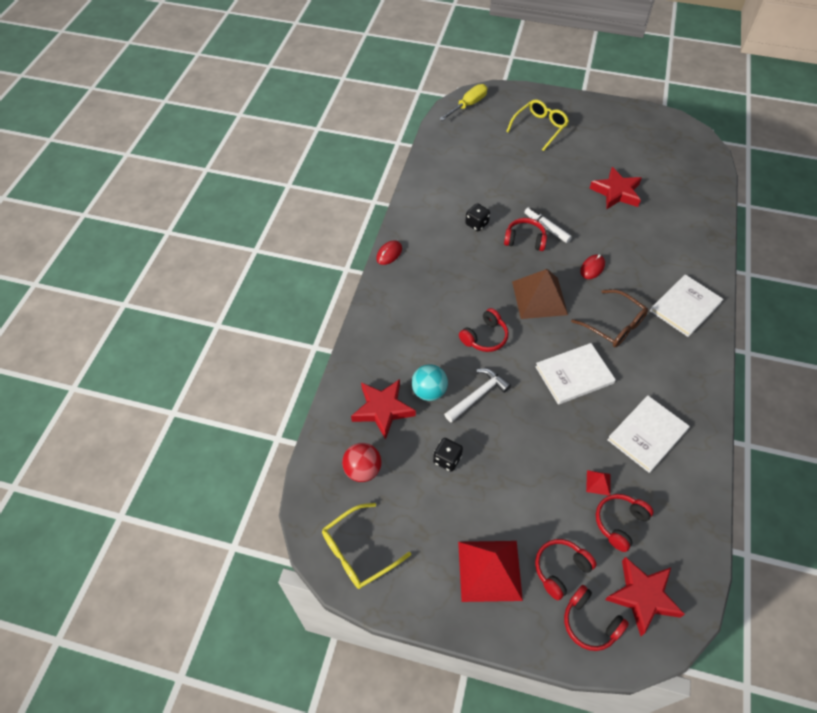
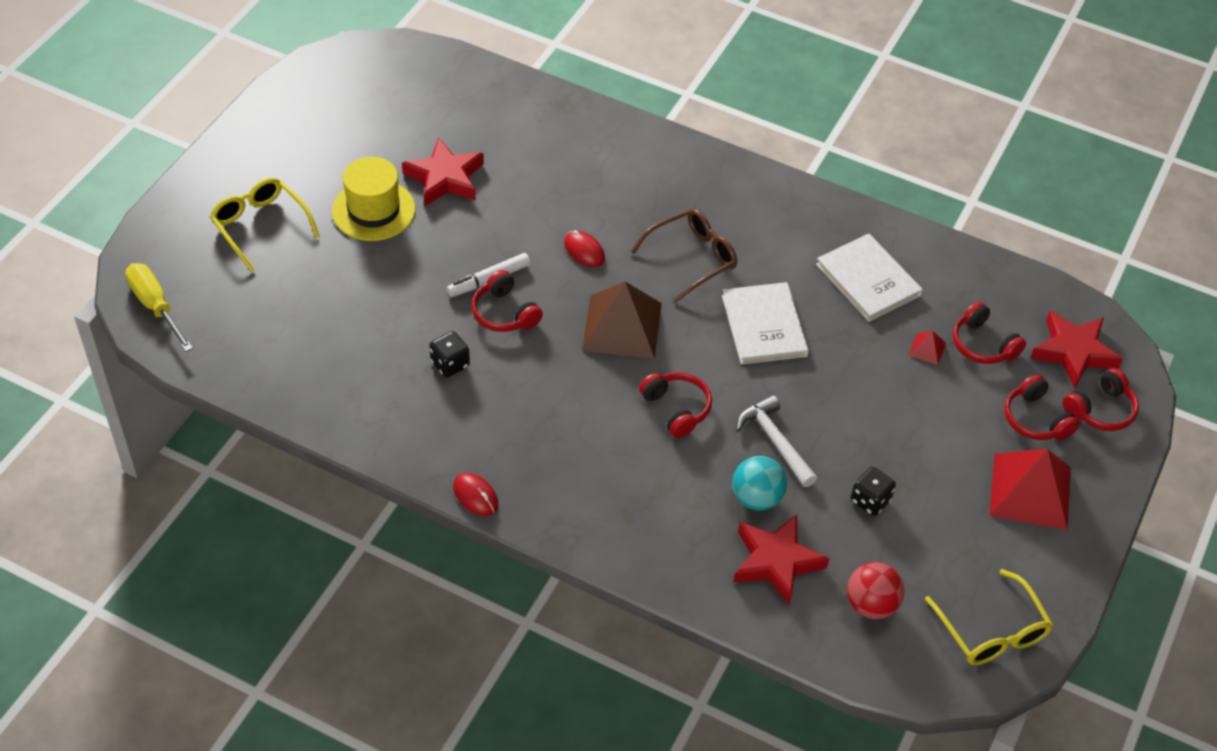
camera: 80 degrees left, 5 degrees down
(524, 240) = (504, 313): red headphones -> red headphones turned 60 degrees counterclockwise
(574, 168) = (373, 210): none -> yellow hat
(685, 307) = (681, 176): white book -> none

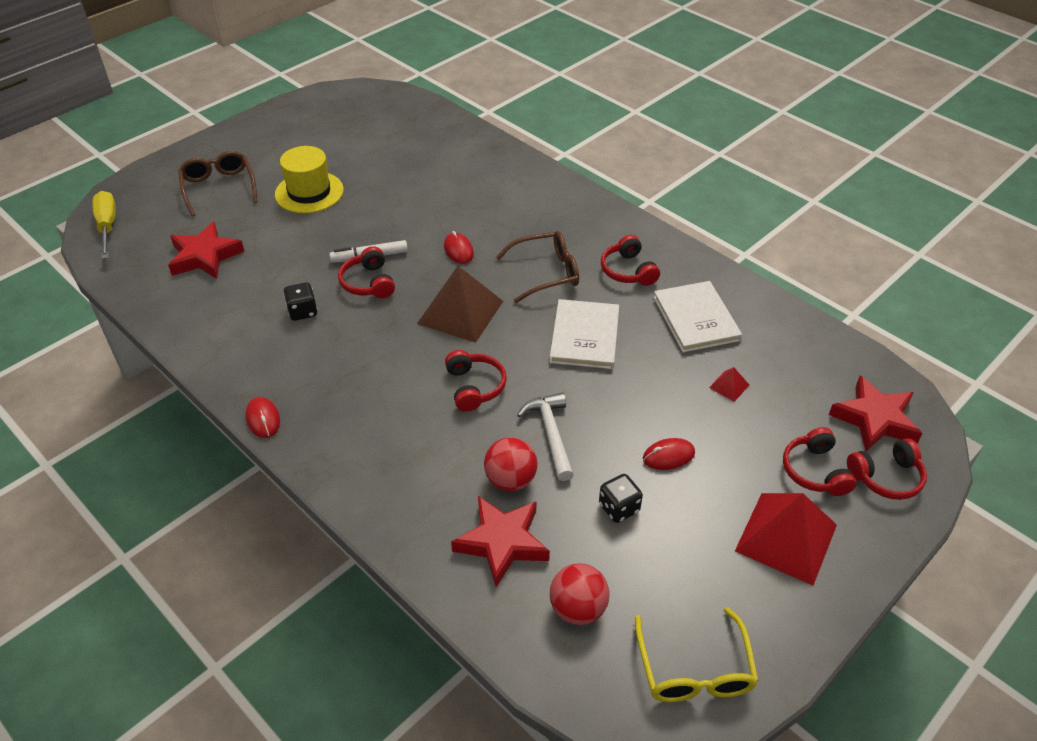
camera: 20 degrees right, 5 degrees down
(260, 226) = (219, 187): yellow glasses -> brown glasses
(445, 178) = (376, 180): red star -> red star (205, 256)
(757, 498) = (510, 479): turquoise ball -> red ball
(896, 437) = (668, 456): none -> red mouse
(983, 345) = (785, 393): red headphones -> red headphones (628, 271)

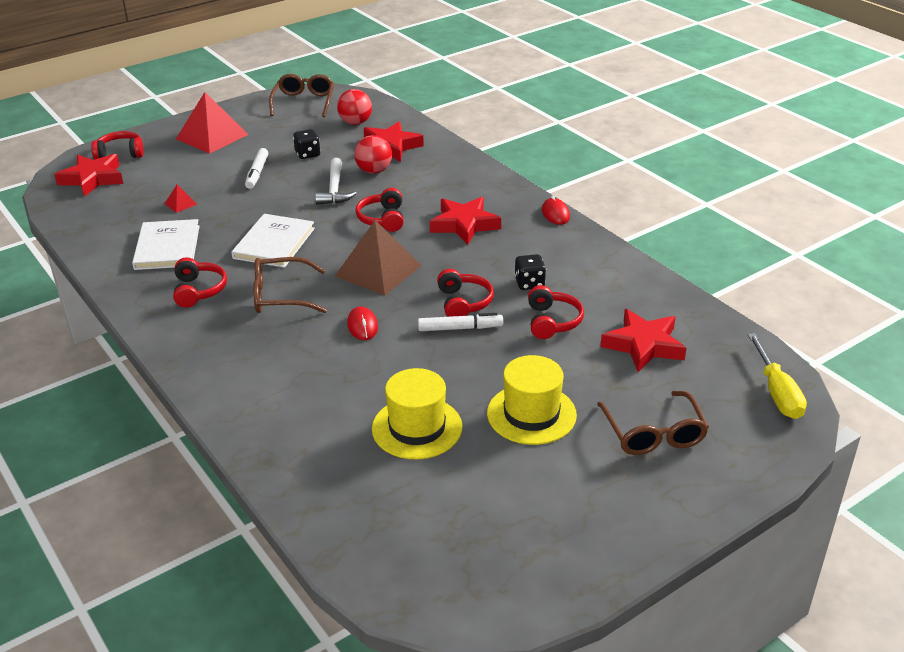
camera: 170 degrees left, 10 degrees down
(375, 388) = (464, 225): none -> red star
(395, 175) = (417, 428): none -> yellow hat
(668, 456) = (257, 173): red mouse -> white marker
(694, 670) = (304, 102): yellow glasses -> brown glasses
(815, 471) = (164, 159): red headphones -> red headphones (552, 321)

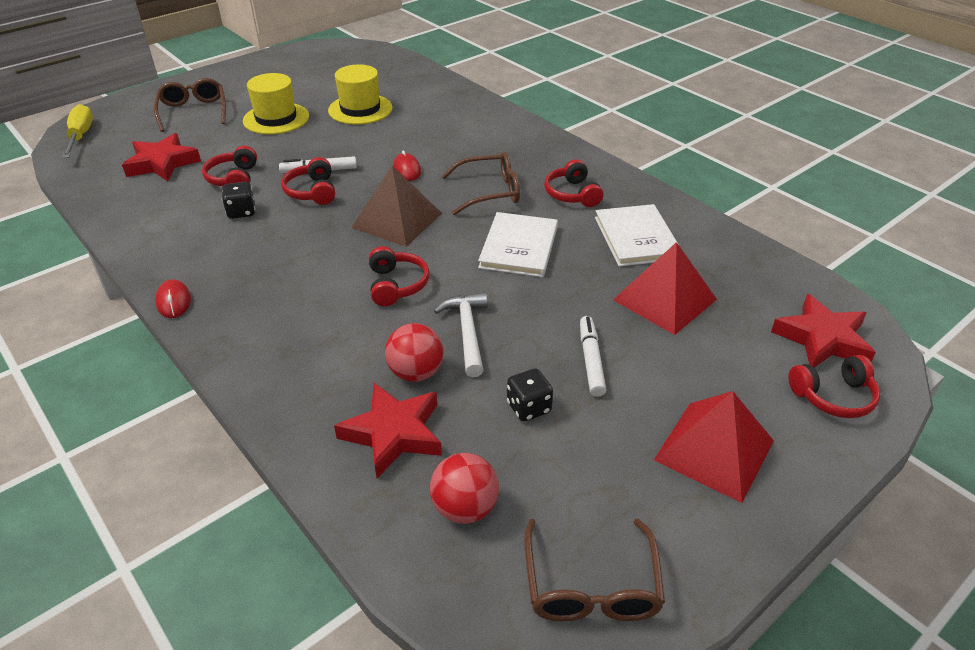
camera: 175 degrees right, 5 degrees up
(180, 204) = (664, 299): red pyramid -> red pyramid, size x2.37
(464, 225) = (295, 280): red star -> none

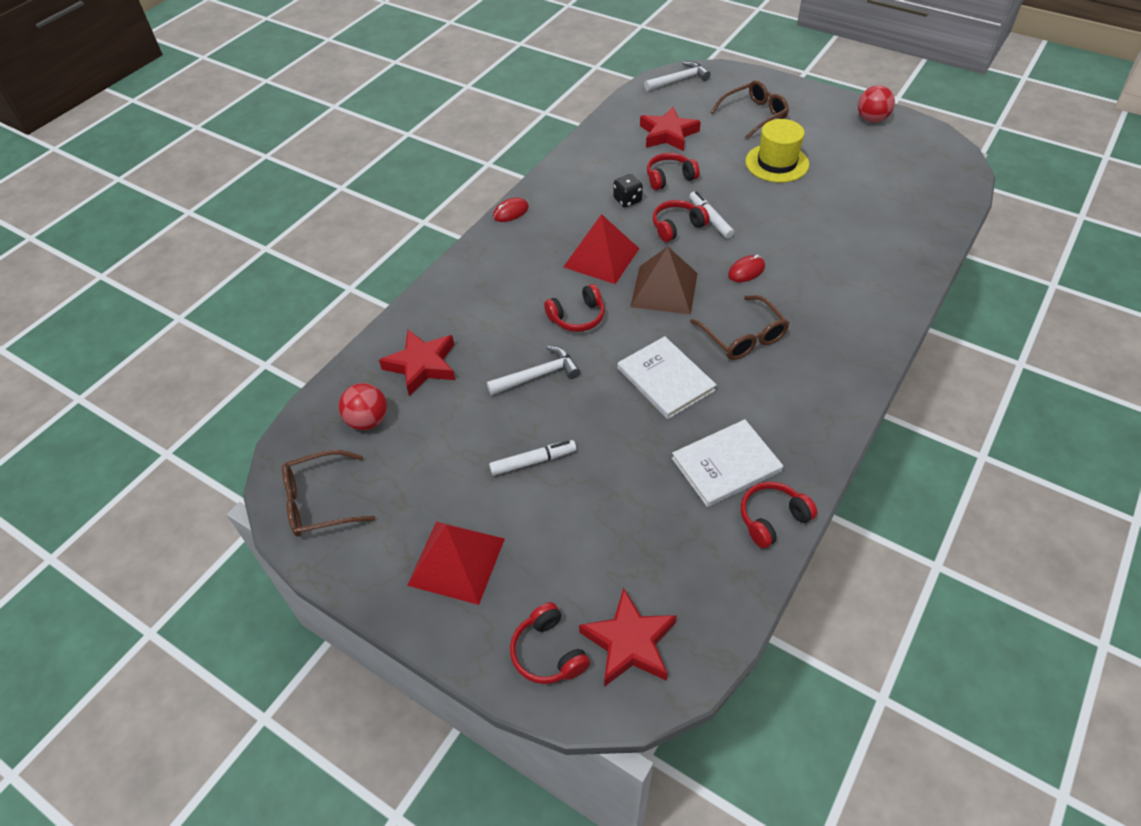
camera: 75 degrees right, 10 degrees up
(80, 136) = (679, 80): yellow screwdriver -> white hammer
(360, 109) = (832, 206): yellow hat -> none
(416, 372) = (483, 358): red ball -> red ball (871, 119)
(519, 247) = (665, 379): white book -> white book turned 60 degrees clockwise
(528, 407) = (468, 433): black dice -> none
(572, 194) = (776, 399): red headphones -> red headphones (772, 519)
(664, 299) = (637, 502): red pyramid -> red pyramid (601, 257)

